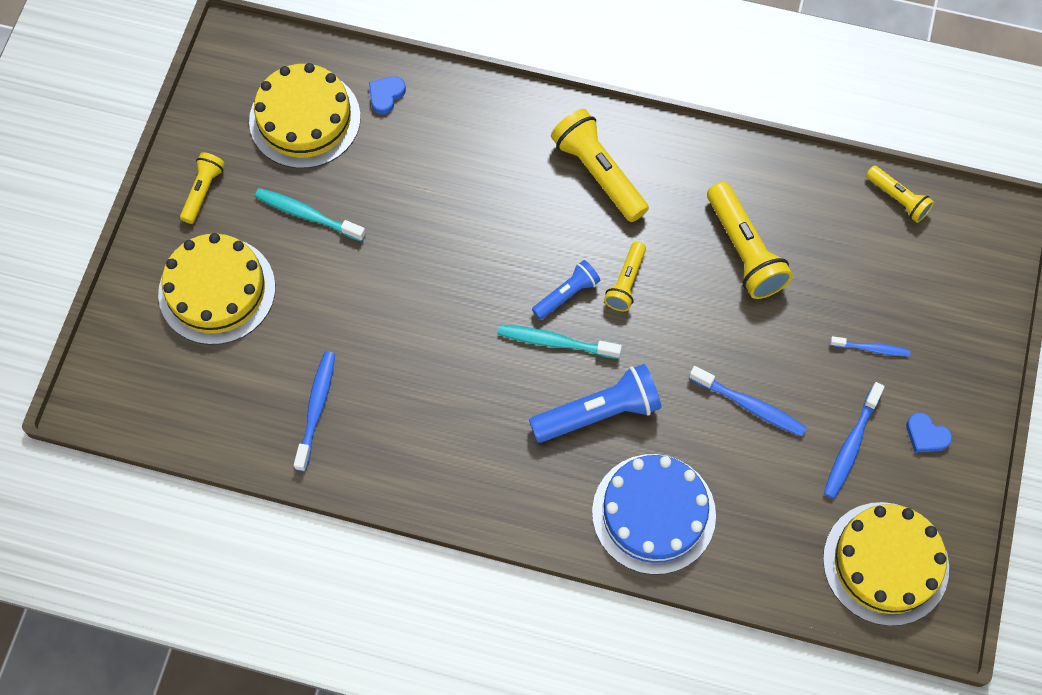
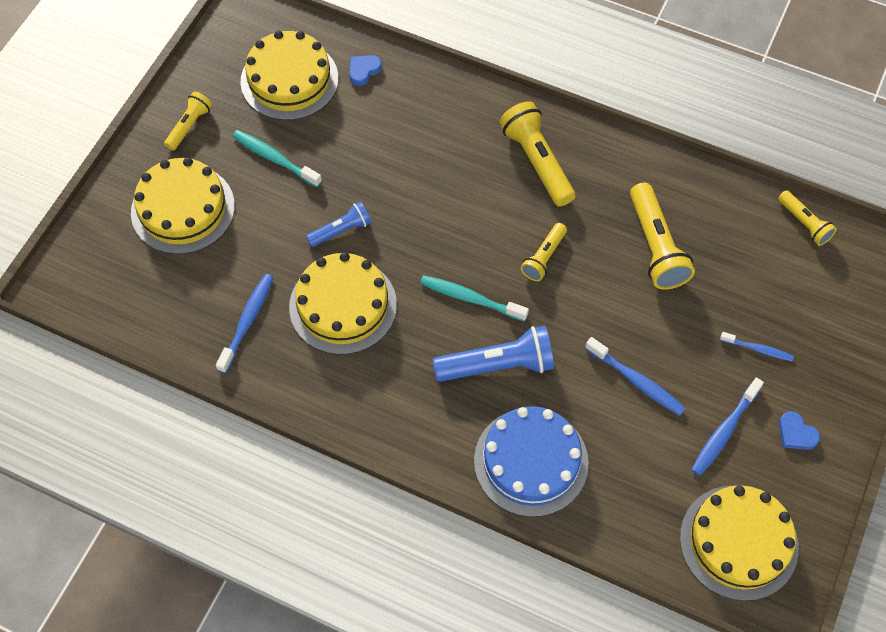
camera: 10 degrees right, 5 degrees down
(418, 373) = (343, 305): none -> yellow cake
(566, 294) = (489, 259): blue flashlight -> blue flashlight (341, 230)

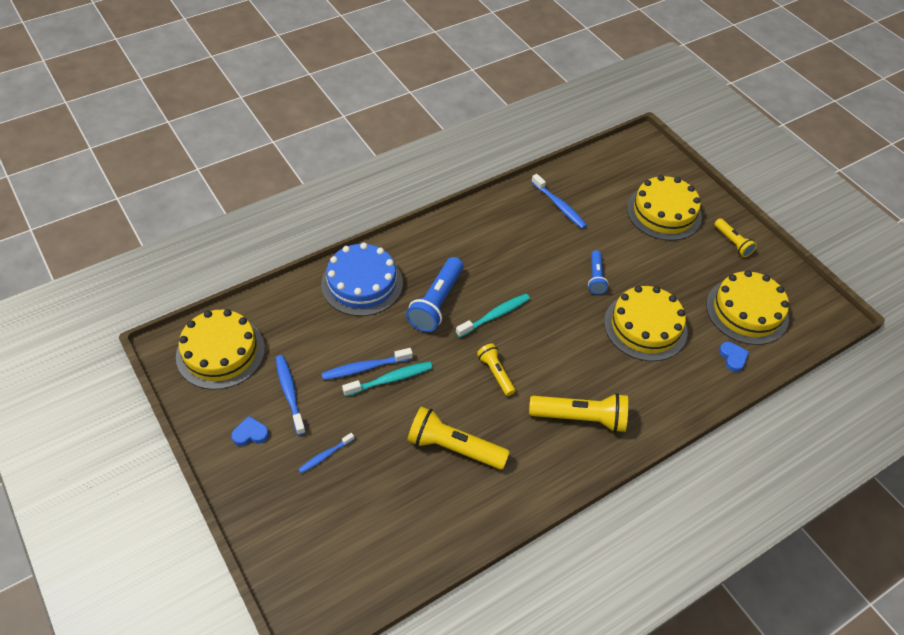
camera: 120 degrees right, 10 degrees down
(274, 158) = (678, 272): turquoise toothbrush -> turquoise toothbrush (390, 379)
(343, 305) = (538, 252): yellow cake -> yellow cake (645, 326)
(804, 223) = (395, 570): yellow flashlight -> none

